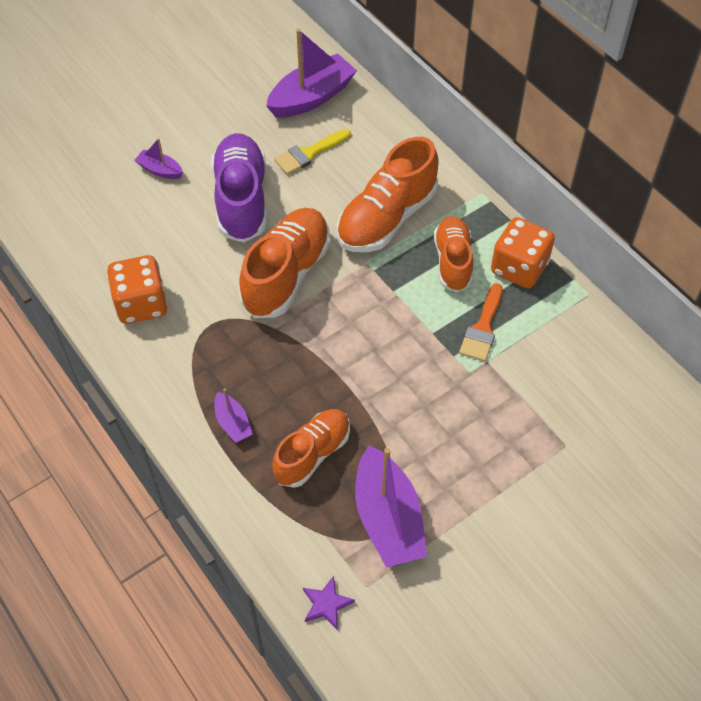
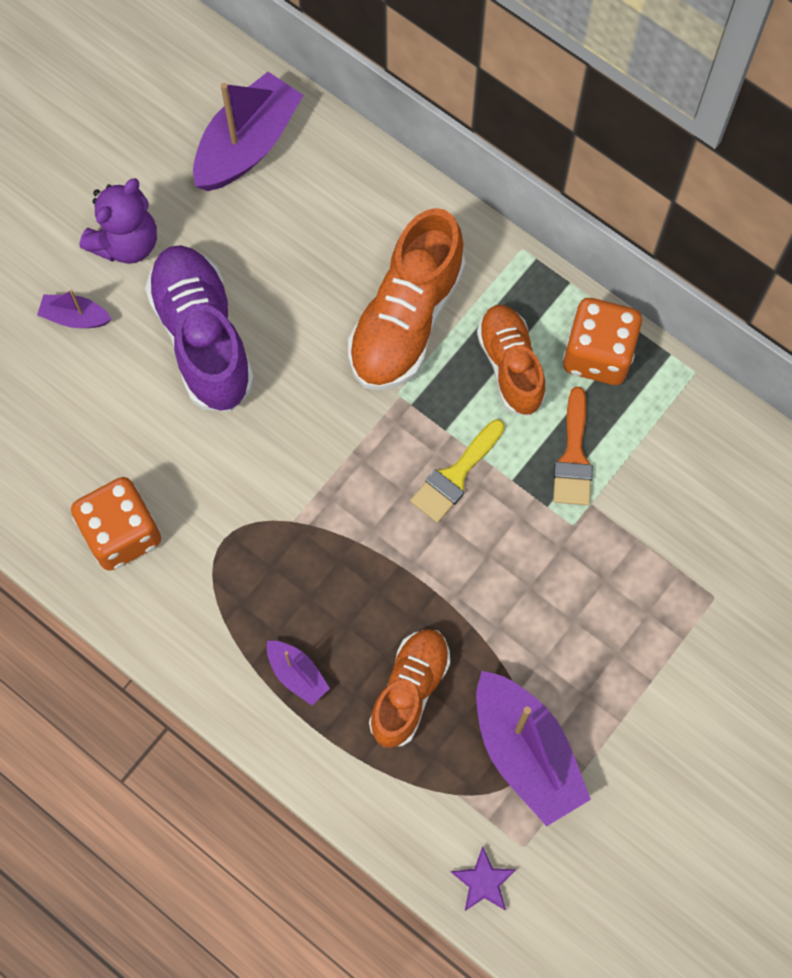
camera: 15 degrees left, 15 degrees up
(210, 135) = (126, 243): none -> purple teddy bear
(286, 275) = (299, 441): orange shoe -> none
(309, 153) = (272, 240): yellow brush -> yellow brush (455, 475)

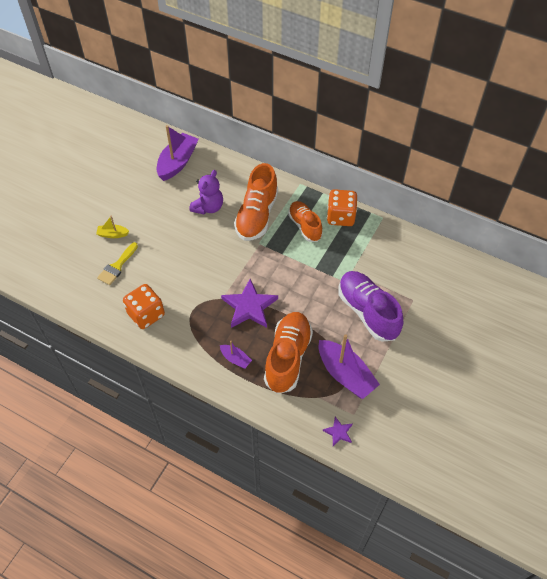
camera: 10 degrees left, 15 degrees down
(75, 317) = (113, 234): purple boat -> yellow boat
(126, 243) = (131, 204): purple teddy bear -> purple teddy bear (208, 207)
(203, 338) = (170, 234): purple shoe -> purple shoe (367, 312)
(349, 552) = (249, 306): none -> purple star
(409, 691) = (288, 358): orange shoe -> orange shoe, size x1.53
(455, 475) = (290, 270): yellow brush -> yellow brush (117, 266)
(573, 456) = (339, 255): orange brush -> none

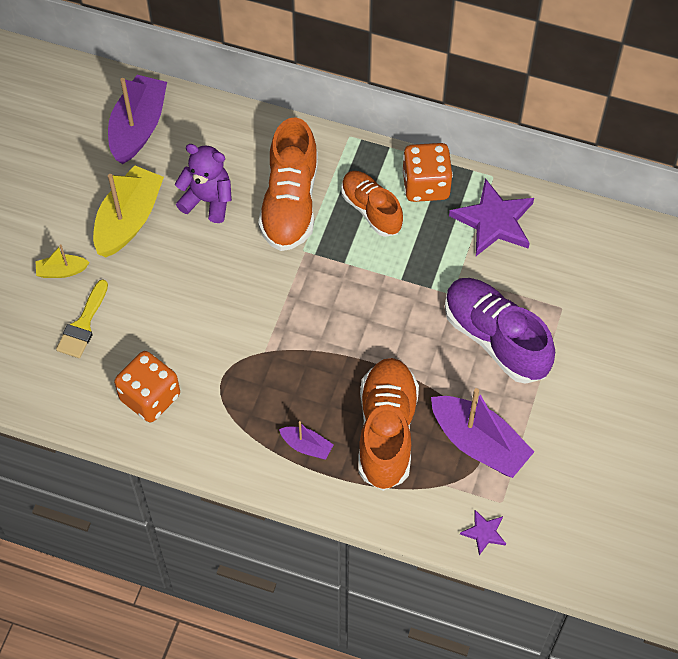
camera: 10 degrees left, 5 degrees up
(159, 212) = (128, 220): none -> yellow boat
(208, 207) = (208, 200): purple teddy bear -> purple teddy bear turned 90 degrees counterclockwise
(249, 306) = (310, 359): purple star -> purple star (494, 221)

